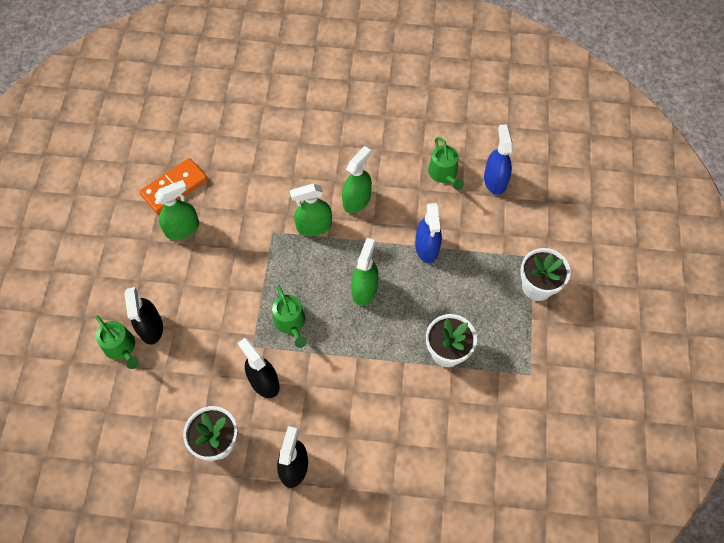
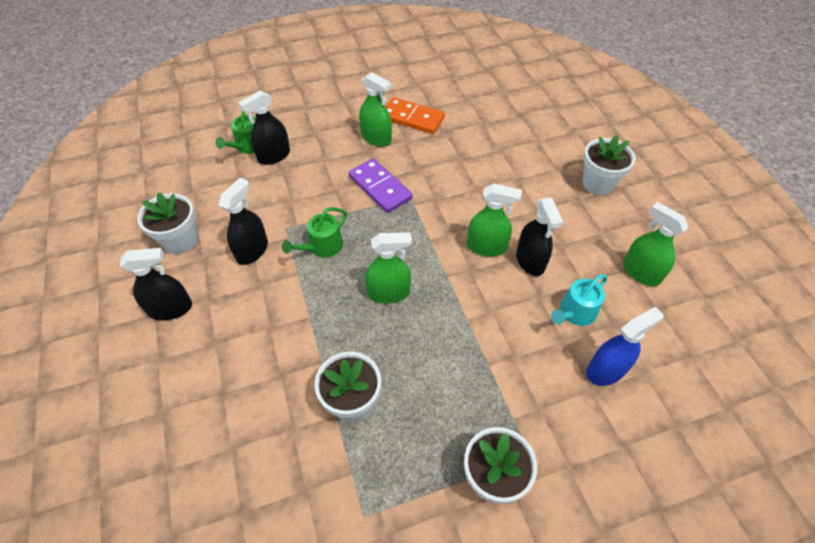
camera: 65 degrees right, 10 degrees down
(248, 251) = (380, 188): none -> purple domino
(314, 226) = (435, 224): green spray bottle -> green spray bottle (641, 272)
(337, 91) = (597, 183): none -> white flower pot
(385, 178) = (530, 261): none -> black spray bottle
(427, 247) = (471, 331): blue spray bottle -> none
(444, 174) = (575, 313): green watering can -> turquoise watering can

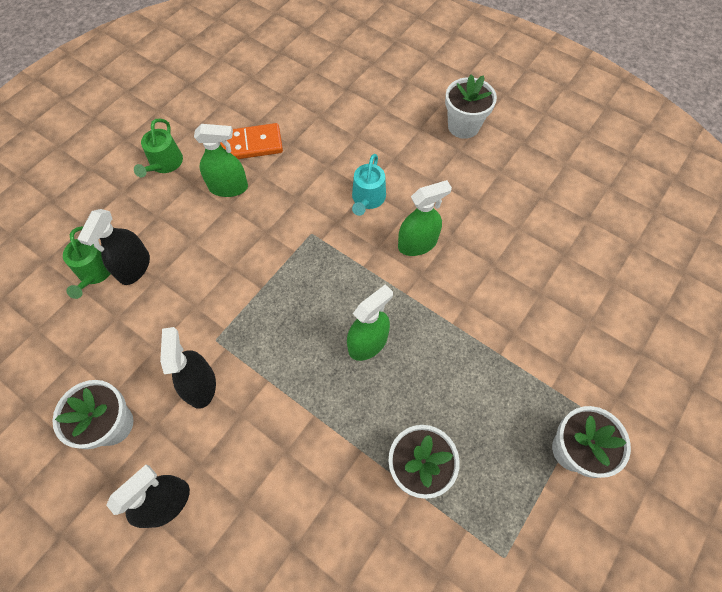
camera: 35 degrees left, 10 degrees up
(322, 247) = (269, 337): green watering can -> green watering can (164, 164)
(380, 188) = (275, 240): purple domino -> none
(530, 261) = (463, 235): black spray bottle -> none
(575, 313) = (530, 262): turquoise watering can -> turquoise watering can (367, 199)
(606, 370) = (586, 298): blue spray bottle -> none
(641, 272) = (553, 193): green spray bottle -> none

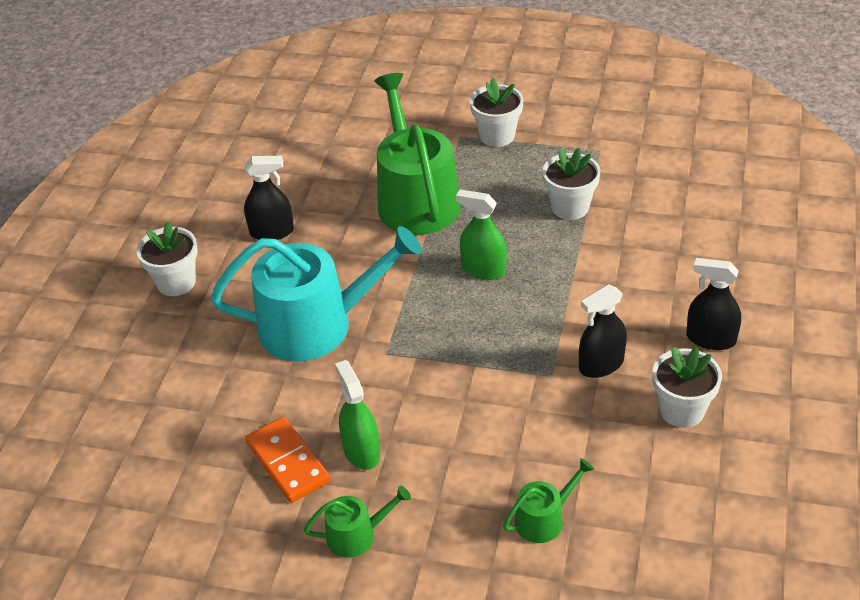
camera: 110 degrees left, 20 degrees down
(134, 267) = (515, 485): black spray bottle -> black spray bottle (272, 232)
(367, 199) = (317, 325): turquoise watering can -> turquoise watering can, size x2.22
(417, 244) = (355, 271): green spray bottle -> none
(495, 325) = (416, 199): none -> green watering can

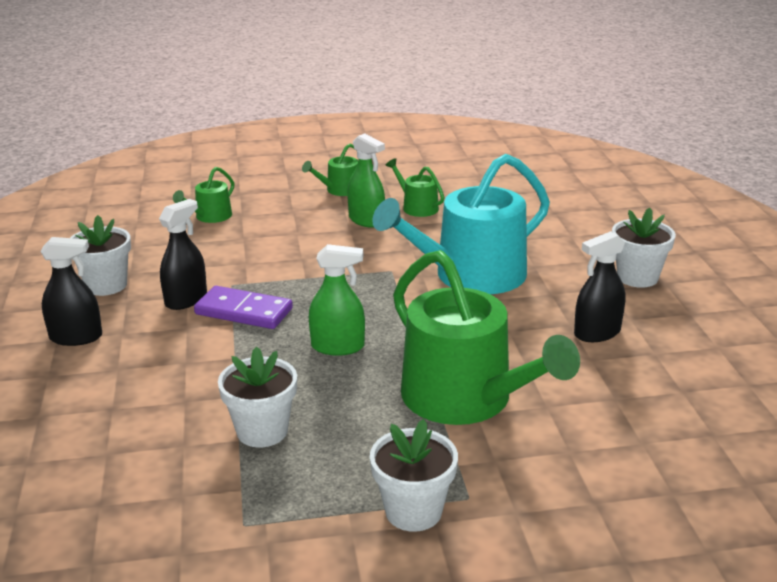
camera: 155 degrees right, 15 degrees down
(288, 462) = (417, 207): orange domino -> green watering can
(549, 332) = (244, 311): none -> purple domino

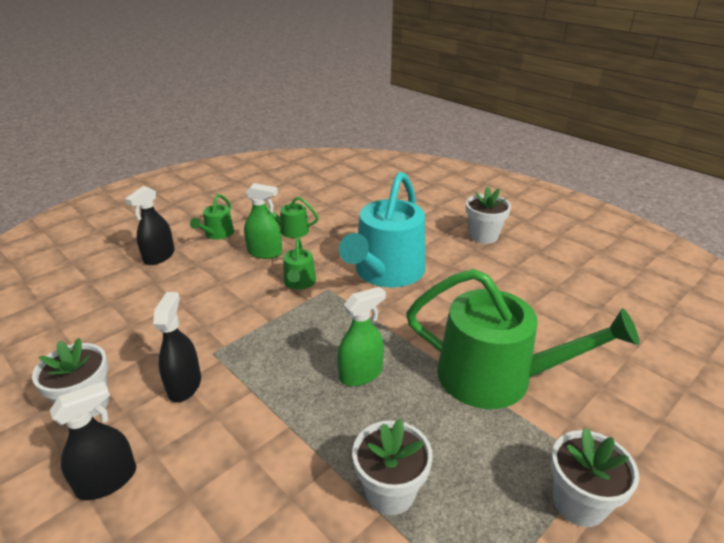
camera: 35 degrees left, 5 degrees up
(210, 217) = (127, 293): green watering can -> green watering can (299, 282)
(244, 311) = (250, 375): purple domino -> none
(597, 333) = (509, 285): black spray bottle -> black spray bottle (159, 256)

